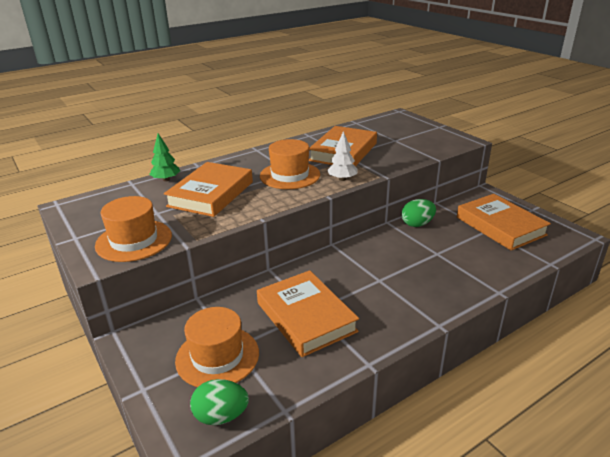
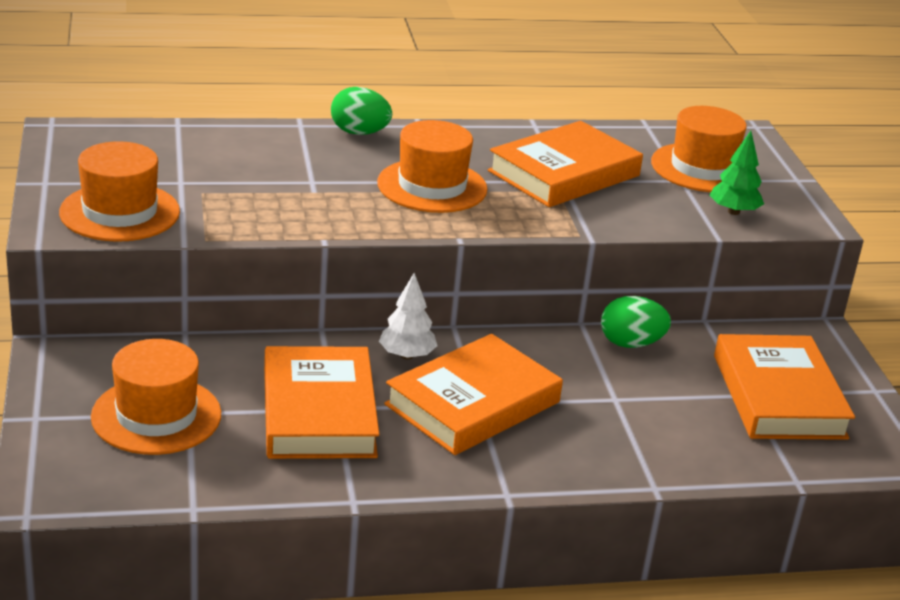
camera: 20 degrees right, 0 degrees up
(166, 180) = (233, 134): green tree -> green tree (733, 212)
(211, 194) = (282, 178): orange book -> orange book (473, 403)
(221, 416) = (109, 483): green egg -> green egg (359, 133)
(342, 179) = (512, 219): white tree -> white tree (407, 355)
(398, 133) = (702, 168): none -> orange hat

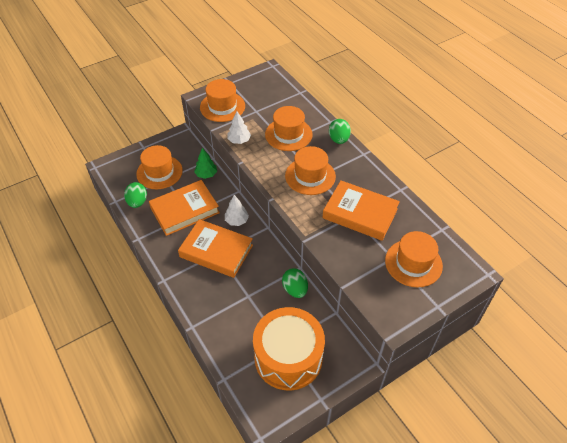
camera: 70 degrees right, 20 degrees up
(230, 473) = (137, 202): none -> green egg
(255, 224) = (239, 140): none -> white tree
(293, 171) = (288, 134): none -> orange hat
(733, 212) = (375, 286): green tree -> green tree (206, 174)
(778, 396) = (288, 357): orange book -> orange drum

